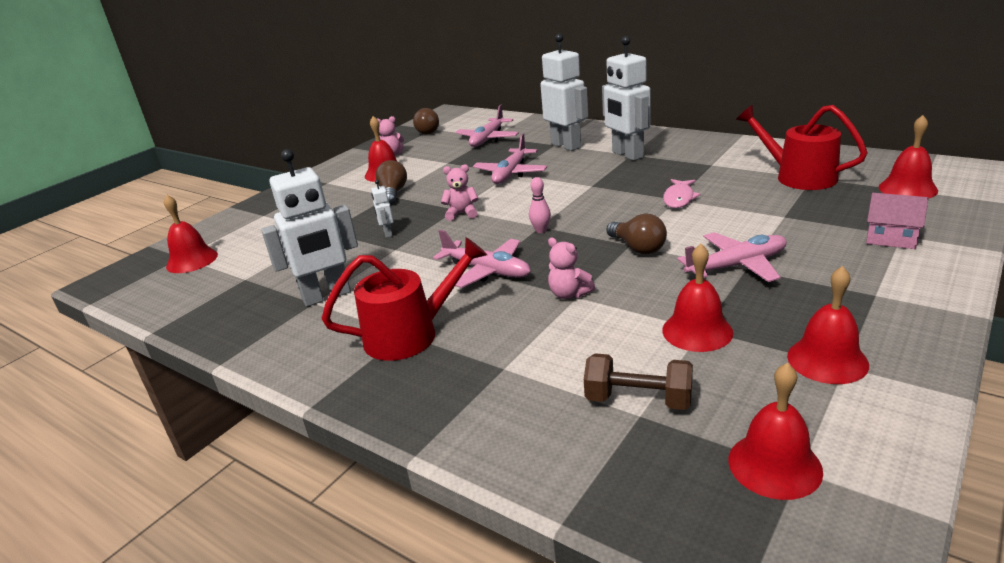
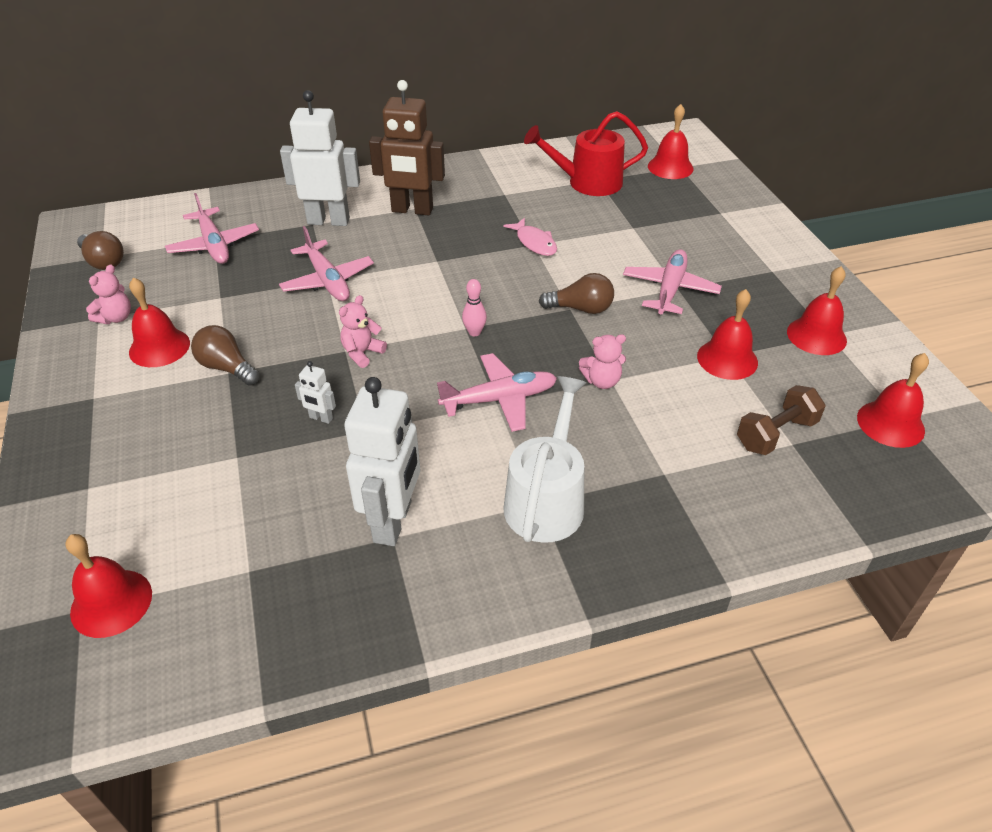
camera: 55 degrees left, 15 degrees up
(410, 334) = (546, 500): red watering can -> white watering can
(627, 155) = (412, 210): white robot -> brown robot
(891, 238) = (719, 218): pink house -> none

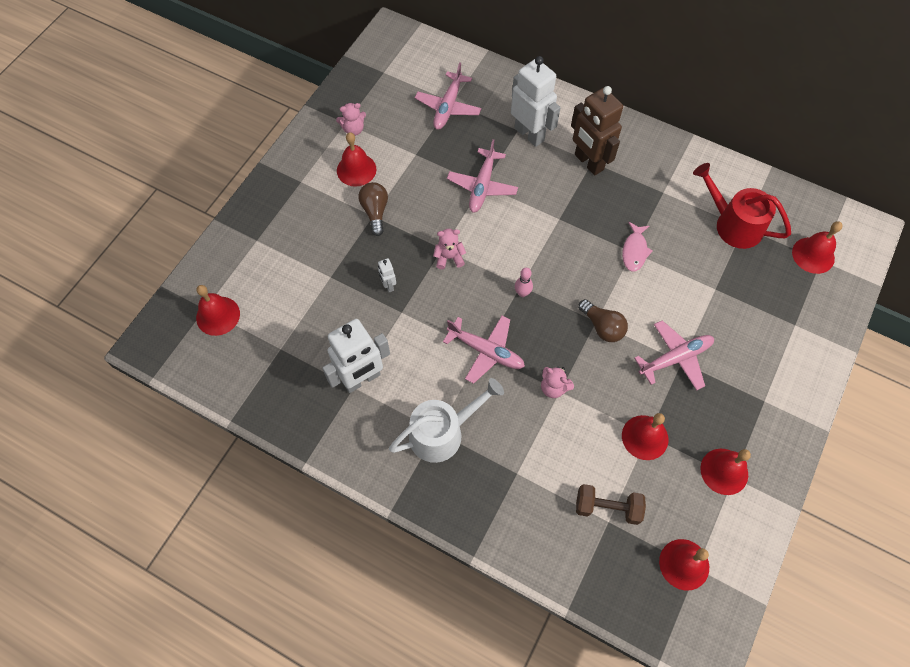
camera: 45 degrees right, 20 degrees up
(103, 262) = (381, 77): brown light bulb -> none

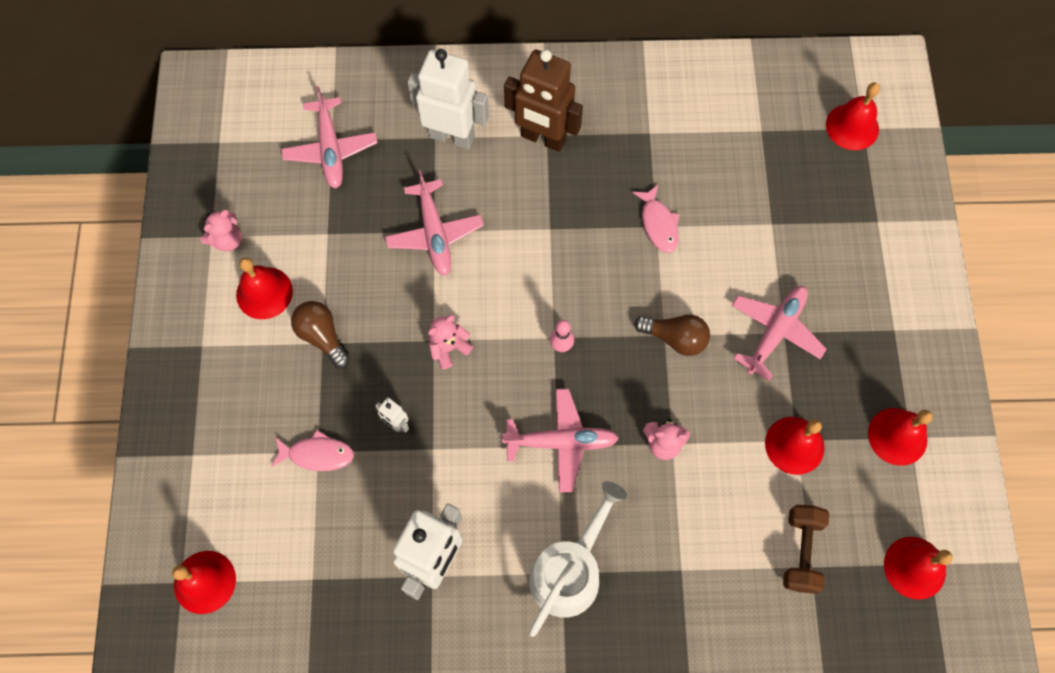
camera: 30 degrees left, 5 degrees up
(329, 278) = (317, 454): none -> pink fish
(607, 507) = (801, 551): brown dumbbell -> brown dumbbell turned 60 degrees counterclockwise
(733, 224) = (748, 133): red watering can -> none

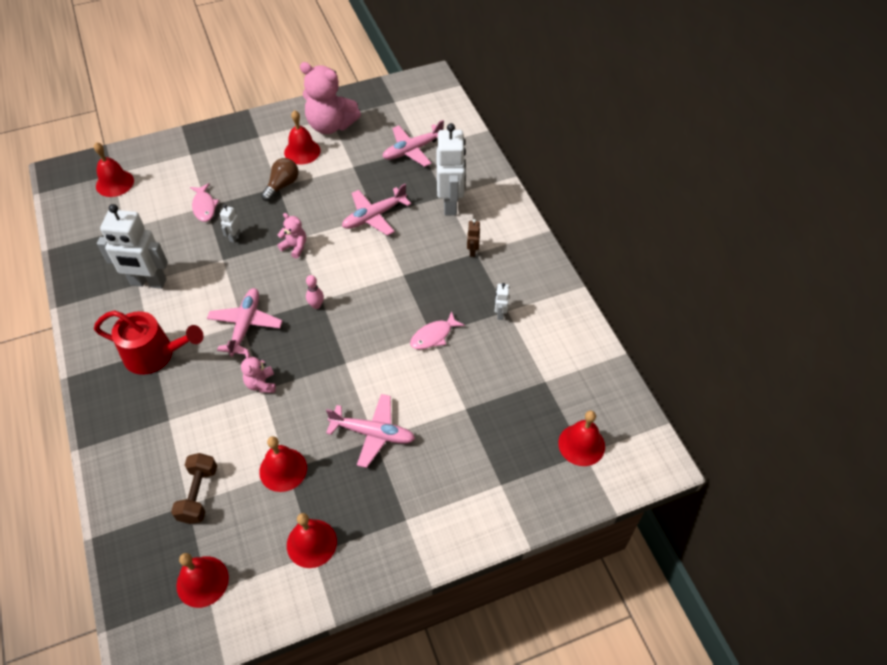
camera: 70 degrees right, 15 degrees down
(227, 240) = (330, 125): pink teddy bear -> pink teddy bear, size x2.07
(543, 138) = (472, 251): brown robot -> brown robot, size x0.43
(561, 442) = (245, 325): pink plane -> pink plane turned 150 degrees counterclockwise
(569, 571) = (155, 354): white watering can -> red watering can
(651, 142) = (500, 314): none -> white robot
(675, 338) = (345, 370): brown light bulb -> none
(801, 551) = (198, 494): brown dumbbell -> brown dumbbell turned 75 degrees counterclockwise

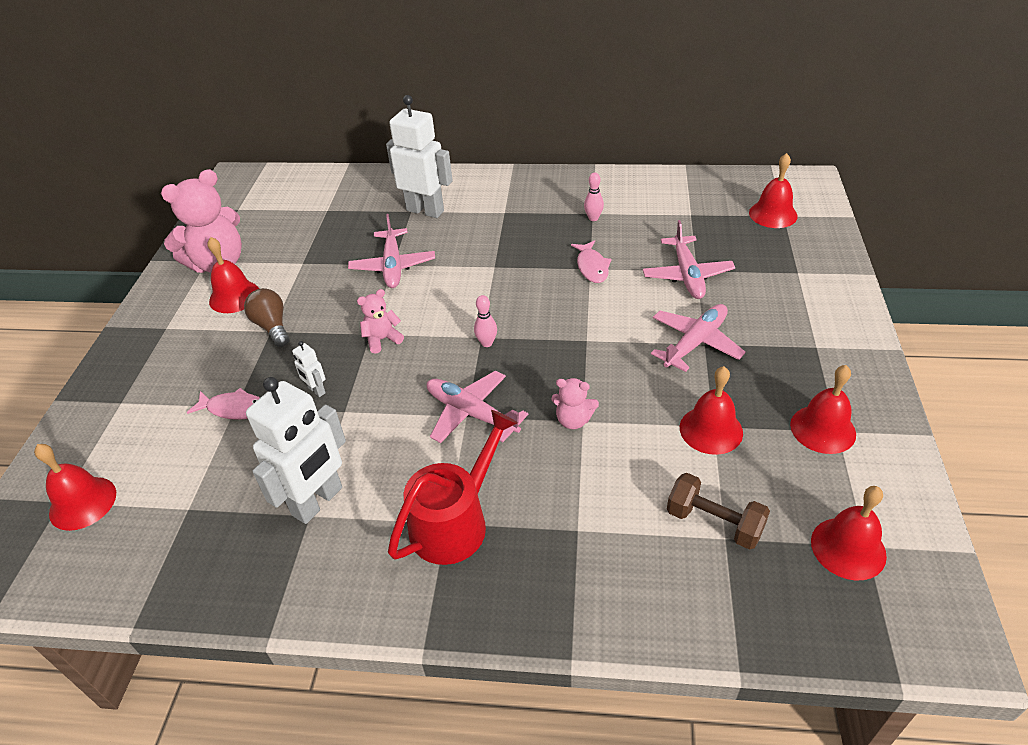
camera: 60 degrees left, 10 degrees down
(412, 150) = (324, 215): pink plane -> pink plane (687, 275)
(472, 251) = (501, 214): brown robot -> none
(500, 314) = (593, 218): white robot -> pink bowling pin

